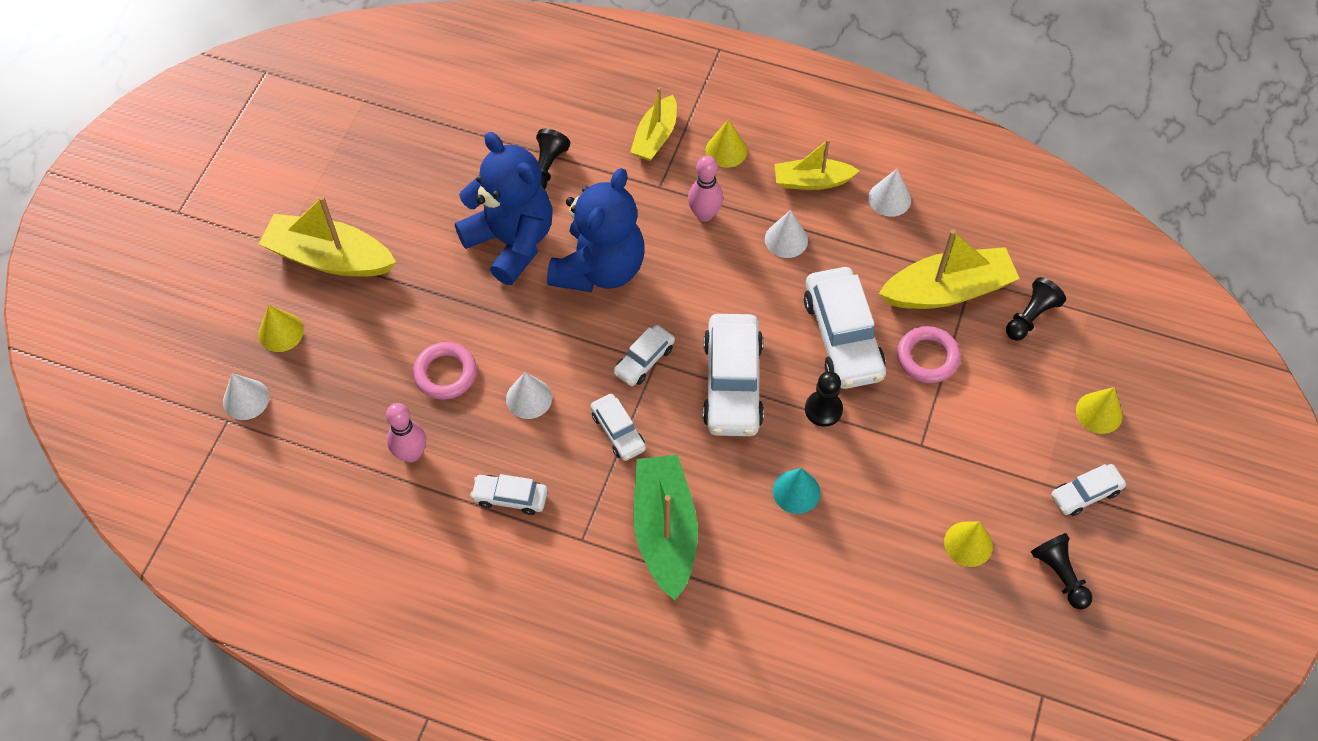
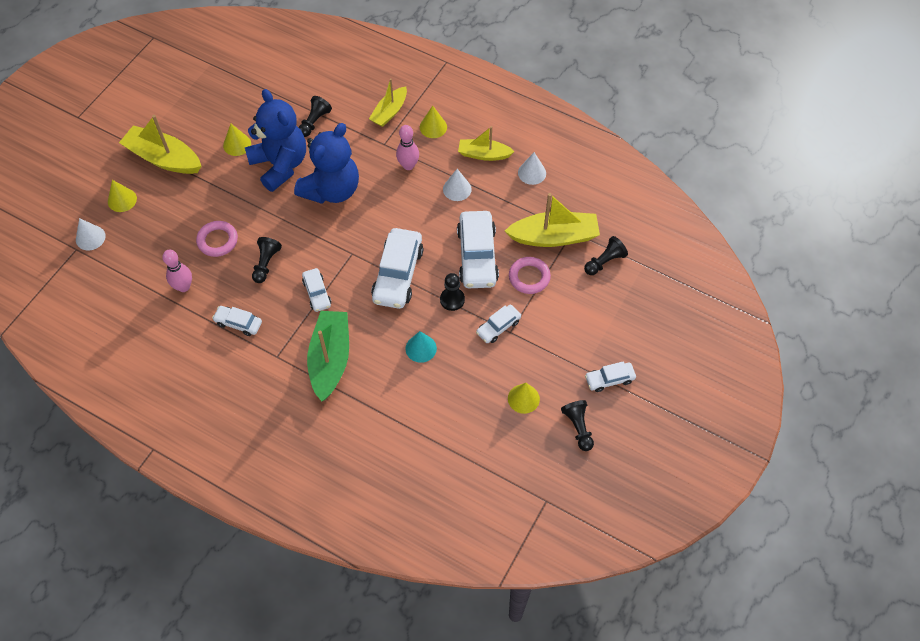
camera: 10 degrees right, 0 degrees up
(529, 398) = (266, 264): white cone -> black pawn
(644, 360) = (345, 251): white car -> white car (498, 327)
(1099, 413) = (633, 329): yellow cone -> yellow cone (237, 144)

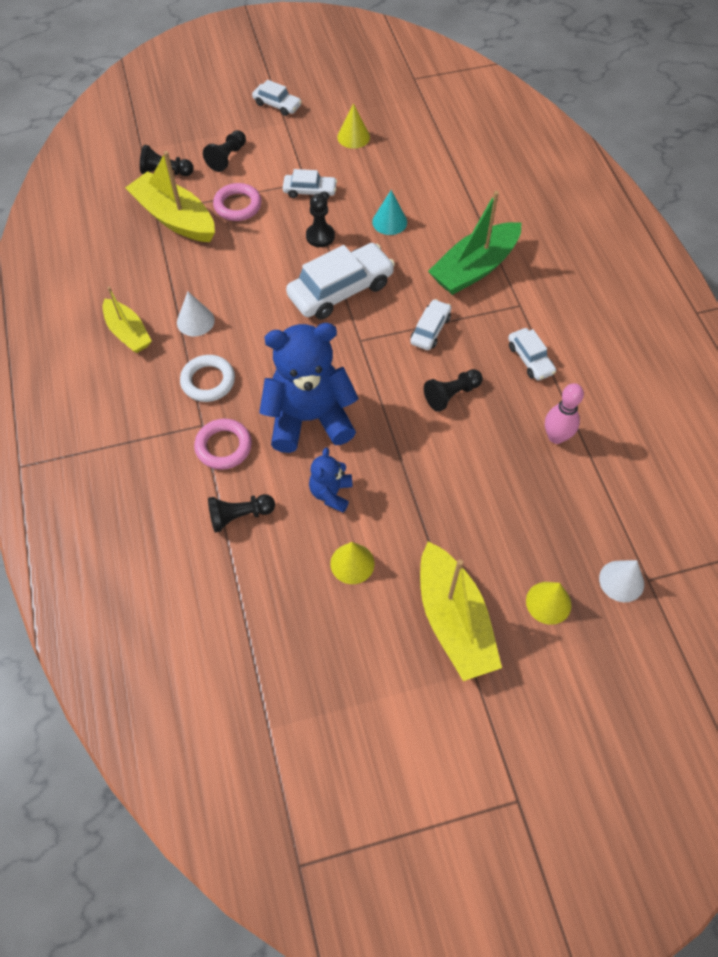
camera: 135 degrees left, 0 degrees up
(217, 241) = (479, 459): pink ring -> pink ring (223, 446)
(280, 165) = (331, 493): blue teddy bear -> blue teddy bear, size x0.48
(389, 112) = (151, 457): yellow boat -> none
(408, 165) = (208, 381): pink bowling pin -> white ring
(433, 127) = (133, 401): yellow cone -> none
(477, 256) = (256, 252): white car -> none
(532, 173) = (114, 281): white cone -> none
(578, 427) = (338, 96): black pawn -> black pawn (227, 157)

